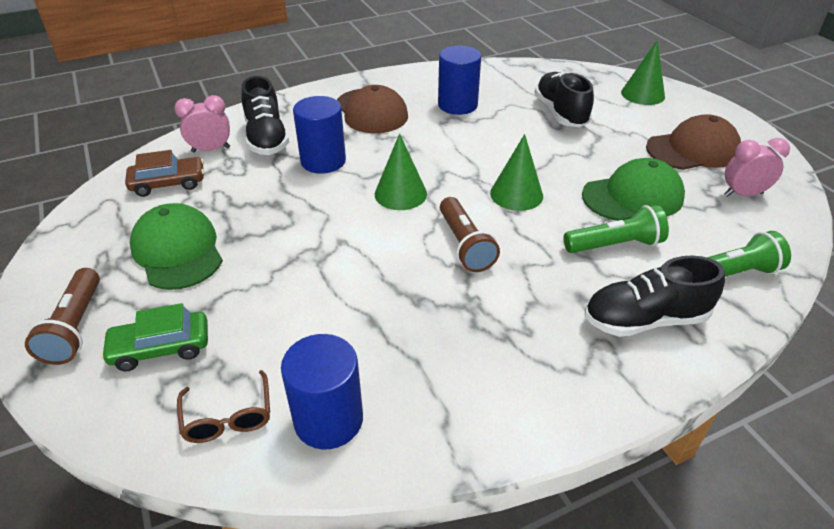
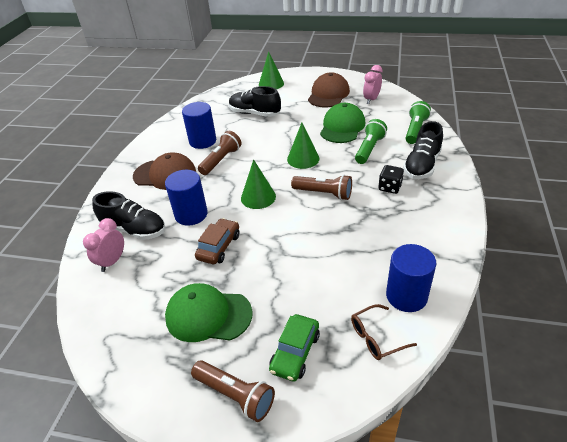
camera: 50 degrees left, 0 degrees up
(168, 183) = (126, 297): brown car -> brown car (219, 247)
(228, 417) = (376, 338): brown glasses -> brown glasses turned 135 degrees clockwise
(438, 134) = (221, 160): none -> brown flashlight
(548, 305) = (390, 187): none -> black dice

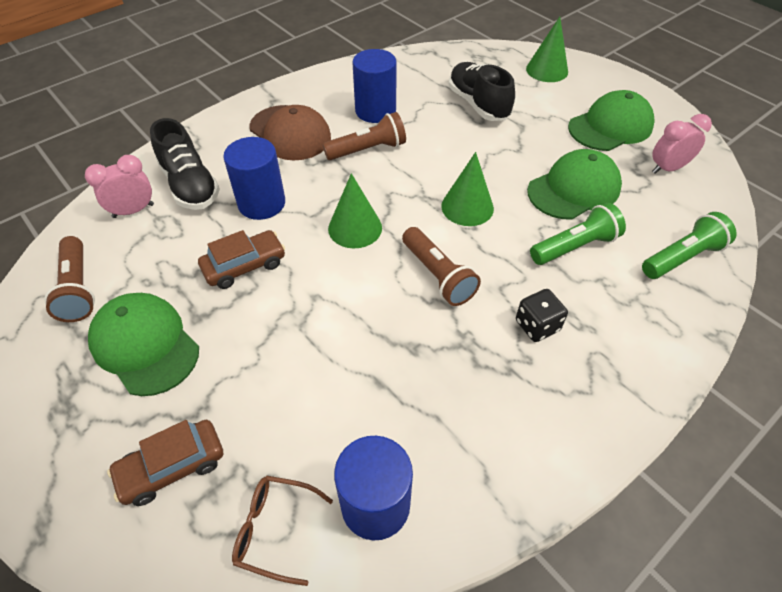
camera: 35 degrees right, 10 degrees up
(235, 395) = (67, 465): brown flashlight -> brown flashlight (78, 288)
(295, 352) = (172, 467): green car -> brown car
(328, 94) = (610, 126): brown cap -> green cap
(422, 165) = (625, 322): black shoe -> none

